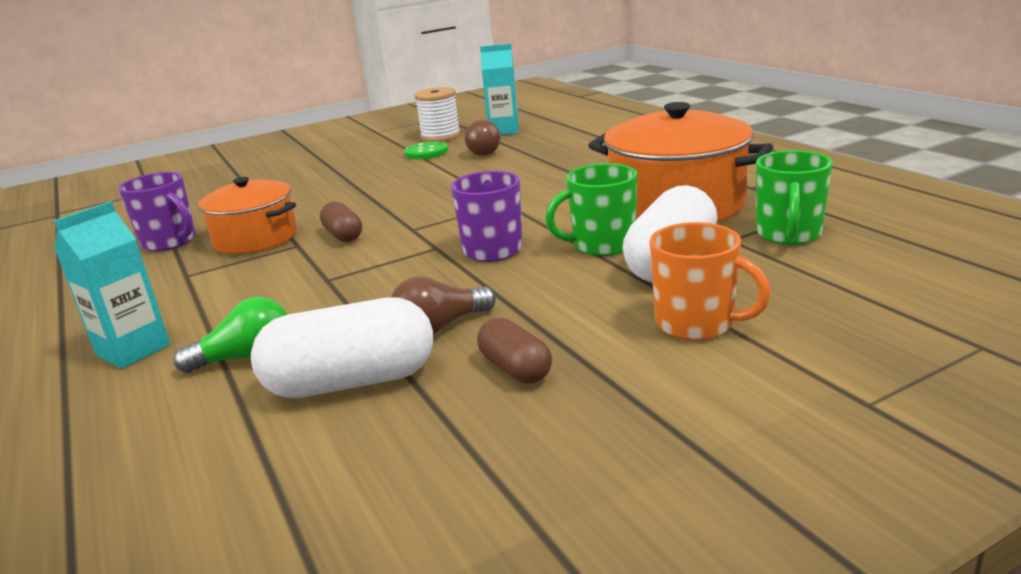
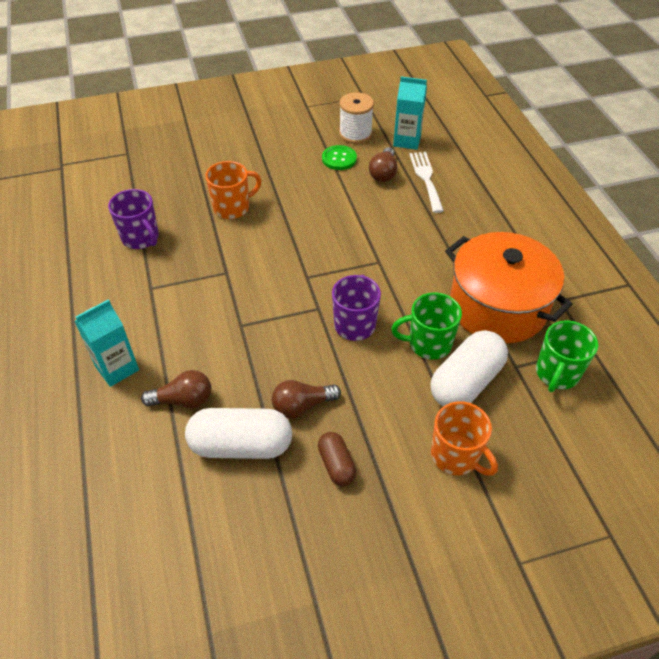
camera: 10 degrees right, 25 degrees up
(246, 358) = (183, 400): green light bulb -> brown light bulb
(256, 239) = (199, 253): orange pot -> none
(297, 202) = (232, 208): none -> orange mug
(343, 235) = (259, 270): brown capsule -> none
(538, 146) = (426, 178): none -> white fork

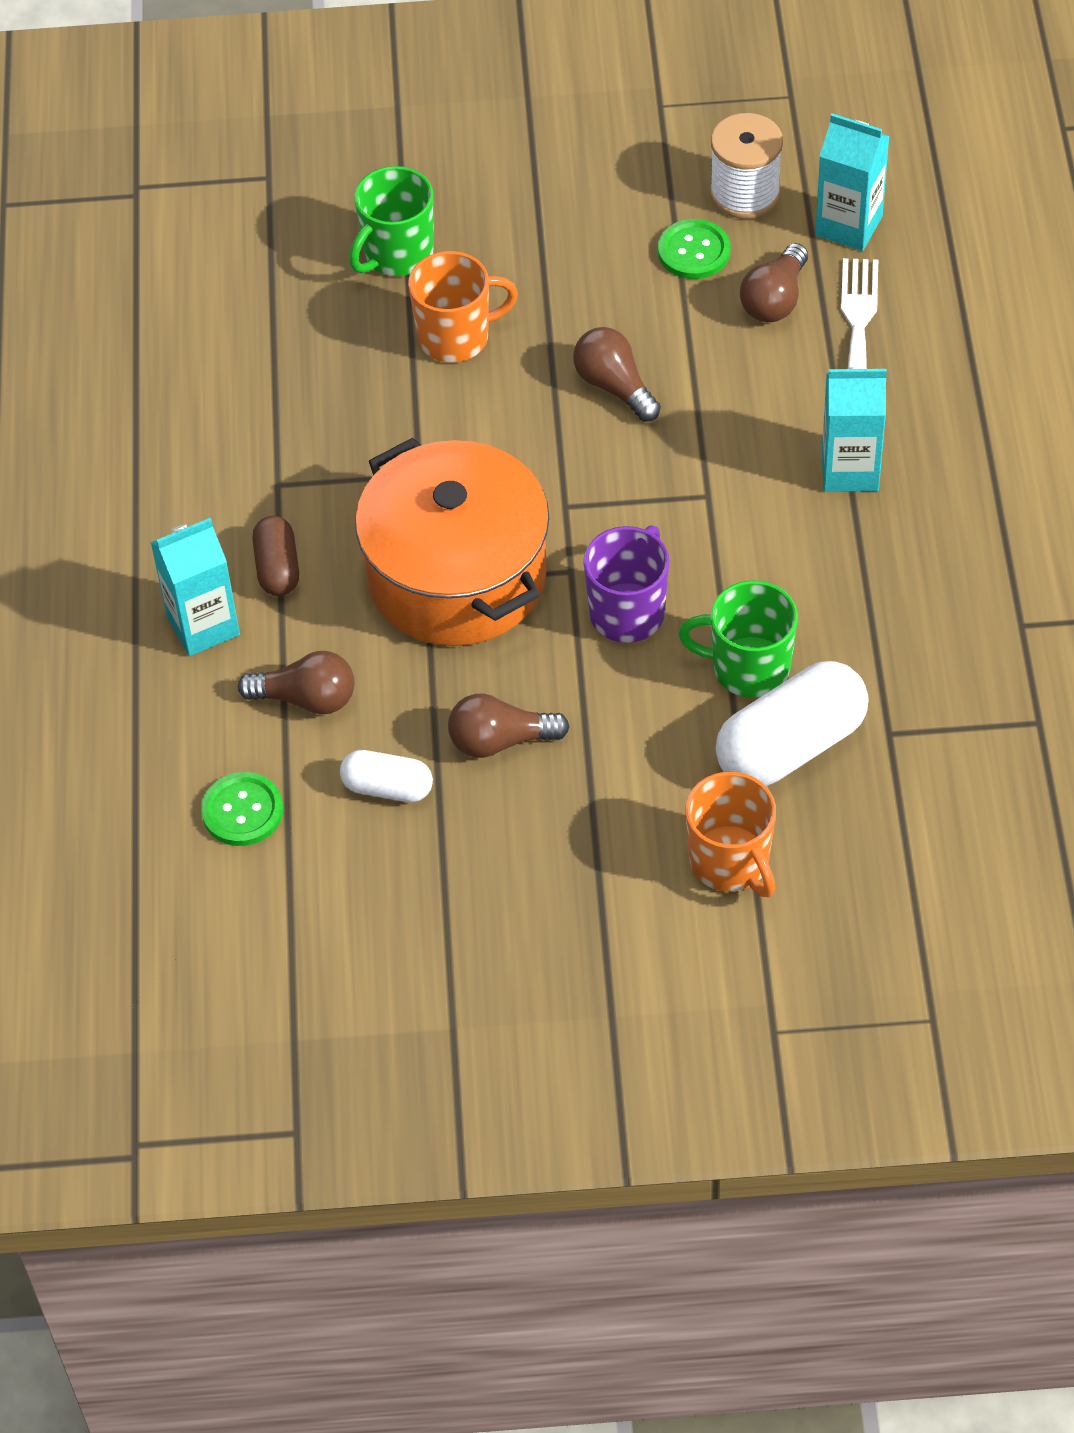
camera: 15 degrees right, 5 degrees up
(141, 238) = (273, 379): purple mug -> none
(153, 475) = (242, 811): none -> green button
(241, 445) = (387, 787): white capsule -> white capsule, size x0.55
(317, 219) = (614, 386): none -> brown light bulb
(336, 464) = (533, 843): brown capsule -> brown capsule (277, 568)
(445, 240) = (850, 470): none -> turquoise carton
(497, 307) = (899, 619): orange pot -> orange pot (457, 576)
(556, 374) = (955, 758): green mug -> green mug (397, 254)

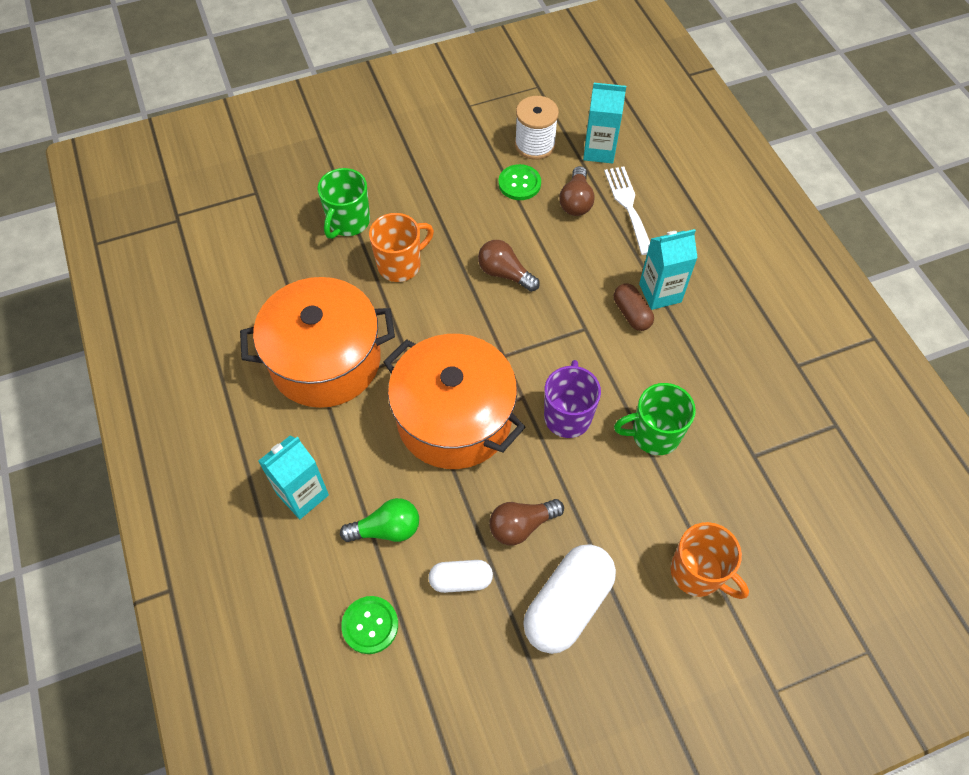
camera: 20 degrees left, 5 degrees up
(277, 568) = (339, 441): brown capsule -> brown capsule (631, 314)
(295, 452) = (325, 360): none -> orange pot
(306, 698) = (386, 529): brown light bulb -> green light bulb
(790, 746) = (700, 480): white capsule -> white capsule (567, 605)

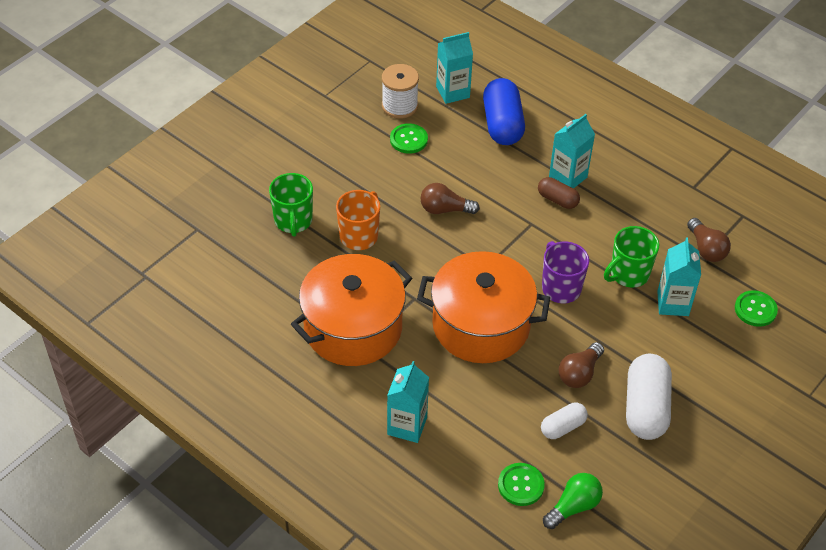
camera: 30 degrees left, 10 degrees down
(386, 529) = (486, 420): green light bulb -> green light bulb (573, 507)
(576, 201) = (461, 136): brown light bulb -> brown light bulb (706, 249)
(628, 206) = (502, 124): white fork -> blue capsule
(682, 493) = (673, 303): none -> turquoise carton
(698, 573) = (716, 348): orange mug -> none
(777, 548) = (755, 309): none -> green button

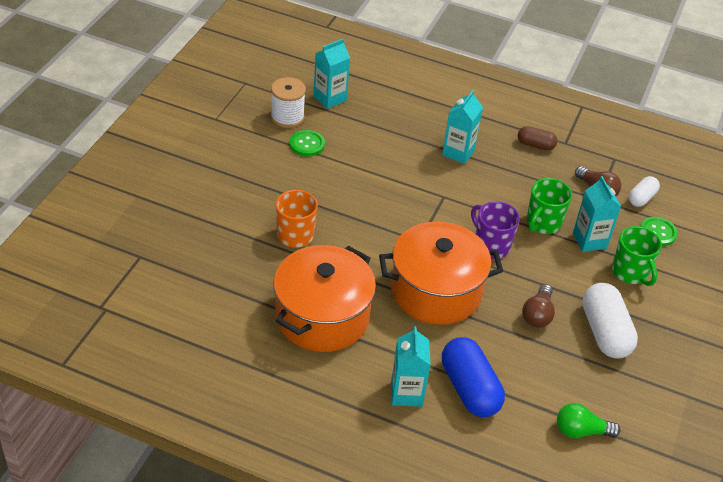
camera: 20 degrees left, 5 degrees down
(293, 221) = (229, 233): green mug -> green mug (630, 273)
(445, 209) = (363, 198): brown light bulb -> none
(502, 124) = (384, 118): blue capsule -> blue capsule (469, 389)
(521, 485) = (528, 423): green button -> none
(557, 200) = (457, 172): brown capsule -> brown capsule (535, 145)
(563, 427) = (543, 364): white capsule -> white capsule (641, 198)
(573, 507) = (581, 431): green light bulb -> green light bulb turned 120 degrees counterclockwise

